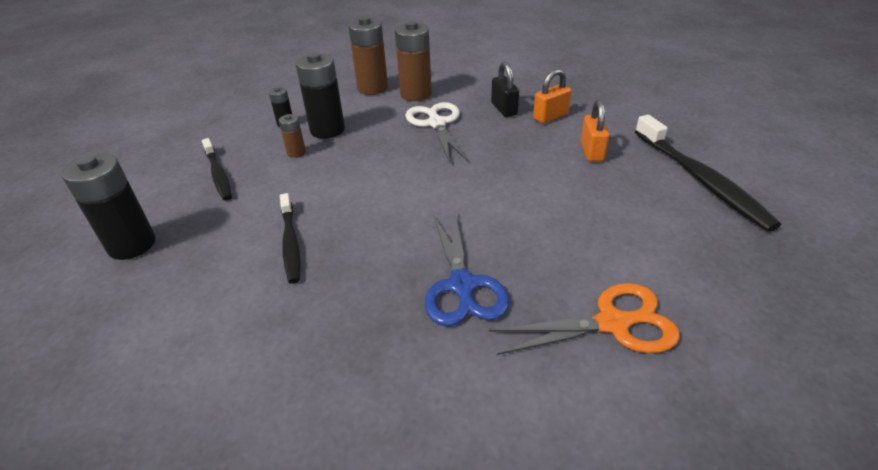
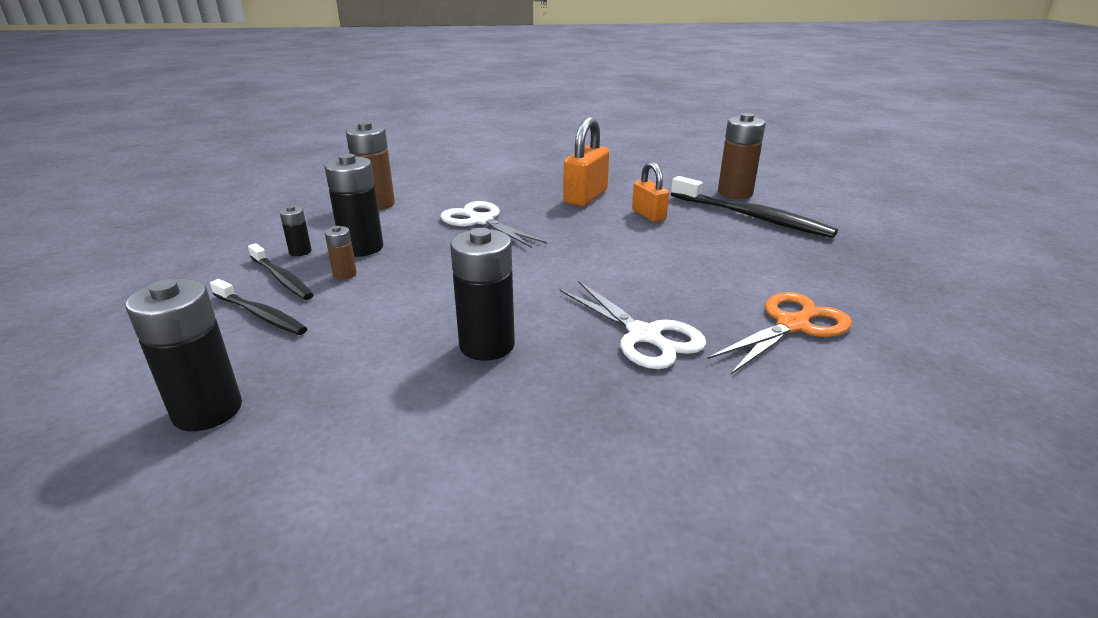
camera: 30 degrees left, 10 degrees down
(290, 243) = (428, 351): black toothbrush -> black toothbrush (282, 278)
(334, 252) = (487, 345): none -> black battery
(416, 94) = (432, 202): brown battery -> brown battery (735, 193)
(462, 285) = (644, 335): blue scissors -> white scissors
(504, 109) = (536, 198): black padlock -> none
(550, 117) = (586, 197): orange padlock -> orange padlock, size x1.55

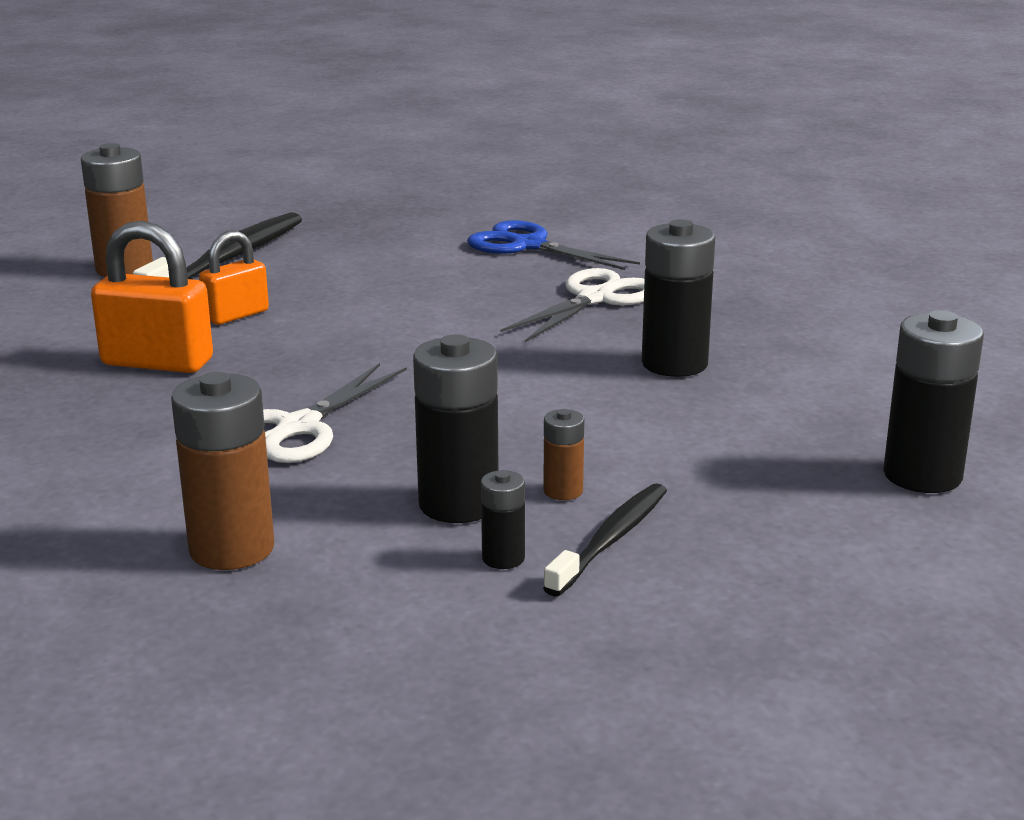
camera: 105 degrees left, 5 degrees down
(260, 314) = (724, 517): black toothbrush -> none
(792, 325) = (528, 246): orange scissors -> blue scissors

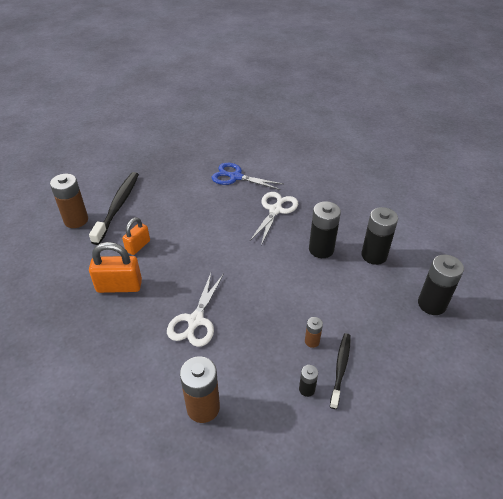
camera: 15 degrees left, 20 degrees up
(458, 504) = (277, 358): black battery -> black battery (374, 255)

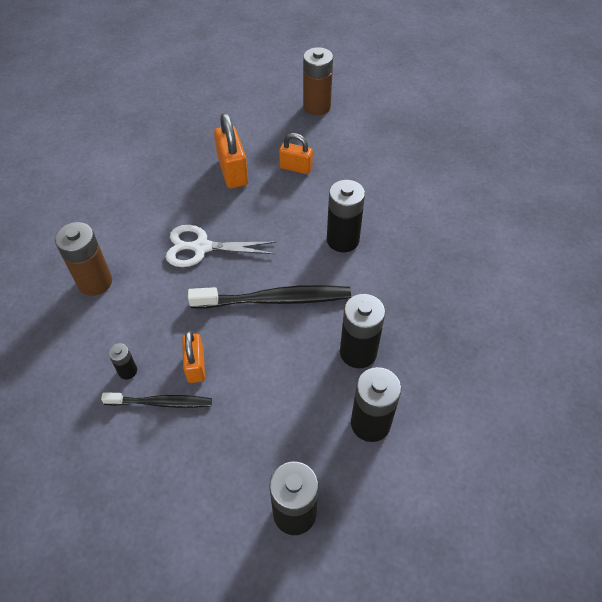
camera: 75 degrees right, 10 degrees up
(118, 206) = (353, 131): black toothbrush -> black toothbrush (275, 299)
(224, 236) = (342, 240): none -> black battery
(236, 177) = (466, 224): blue scissors -> none
(275, 210) = (416, 284): white scissors -> none
(312, 341) = (195, 366): brown battery -> orange padlock

